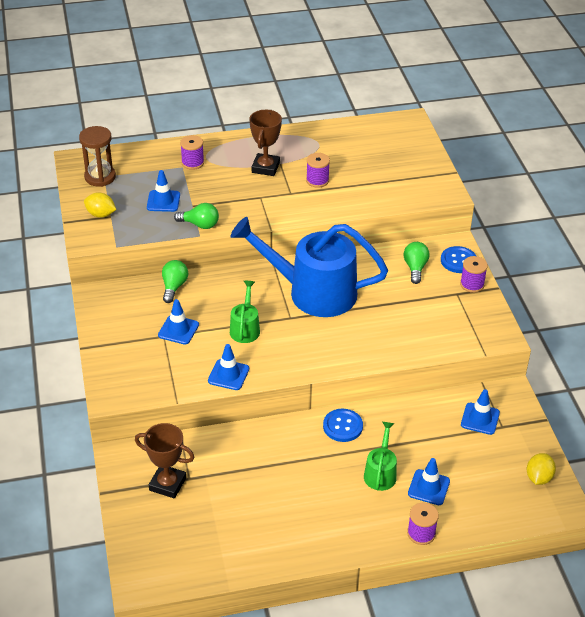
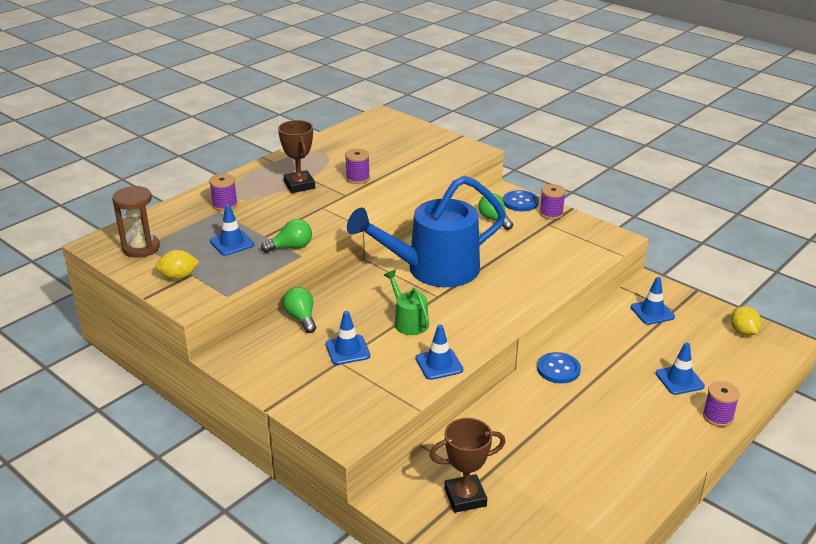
camera: 35 degrees left, 10 degrees down
(380, 472) = (631, 388): green watering can -> none

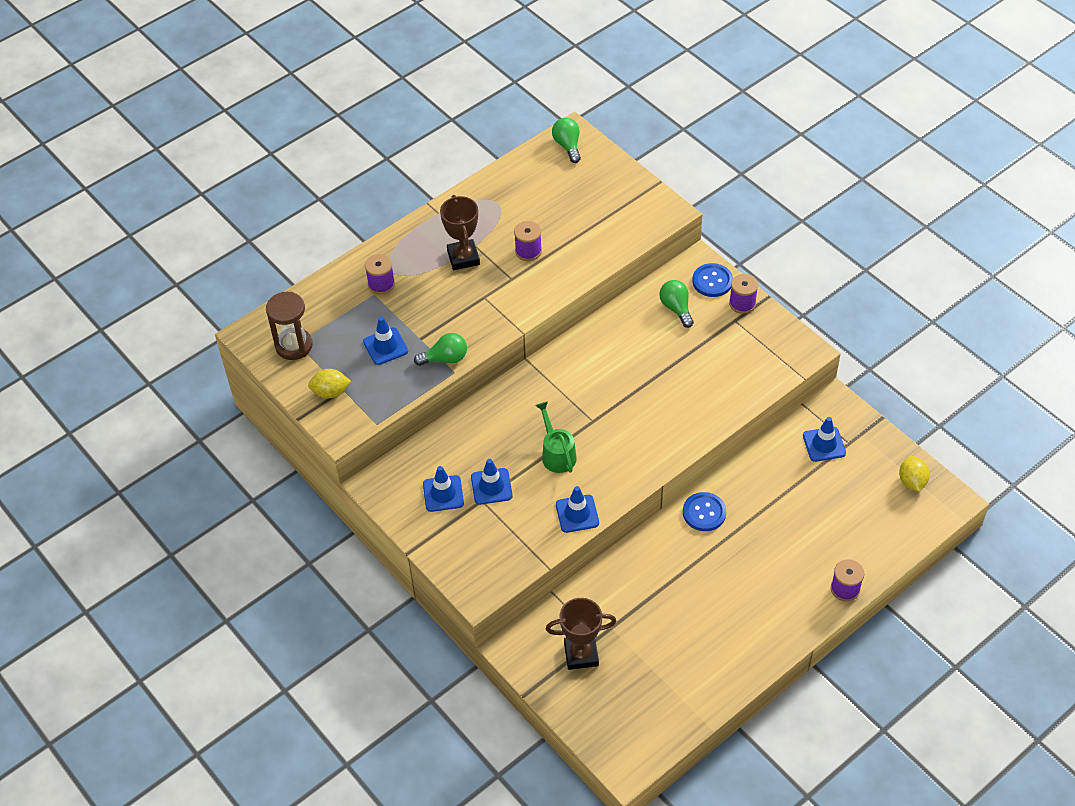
camera: 10 degrees right, 20 degrees up
(301, 318) = (450, 439): green light bulb -> green light bulb (567, 146)
(433, 270) = (594, 382): blue watering can -> none
(679, 380) = (822, 539): blue traffic cone -> blue traffic cone (443, 494)

